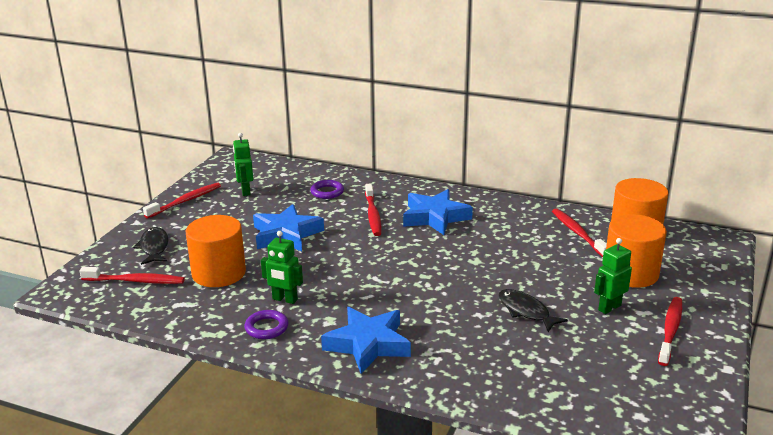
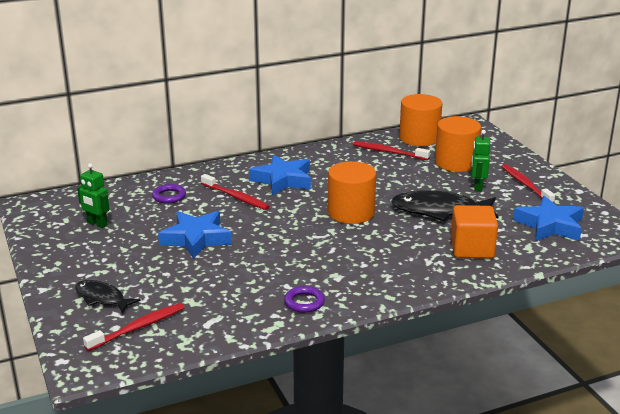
camera: 45 degrees left, 0 degrees up
(185, 201) = (56, 254): red toothbrush -> none
(219, 273) = (197, 288): orange cylinder -> orange cylinder (351, 212)
(284, 299) = (281, 279): green robot -> none
(368, 344) = (387, 276): blue star -> blue star (550, 225)
(490, 363) = (472, 249): none -> orange cube
(525, 311) = (439, 211): black fish -> black fish, size x1.69

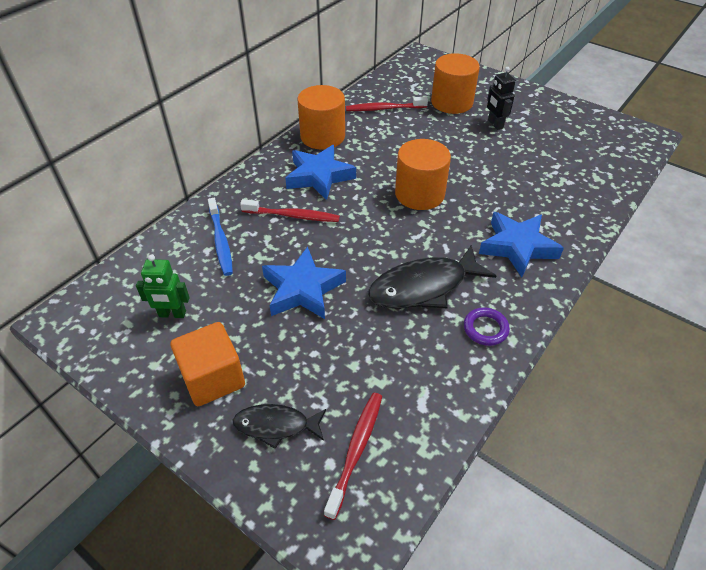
camera: 30 degrees left, 20 degrees up
(169, 196) = (221, 241): purple ring -> blue toothbrush
(419, 138) = (395, 84): orange cylinder -> orange cylinder (322, 136)
(439, 211) = (491, 163): black fish -> black fish (423, 287)
(472, 249) = (558, 197): orange cube -> orange cube (213, 378)
(477, 187) = (495, 124): green robot -> black robot
(525, 184) = (528, 108): red toothbrush -> none
(550, 225) = (589, 147): blue star -> blue star (517, 247)

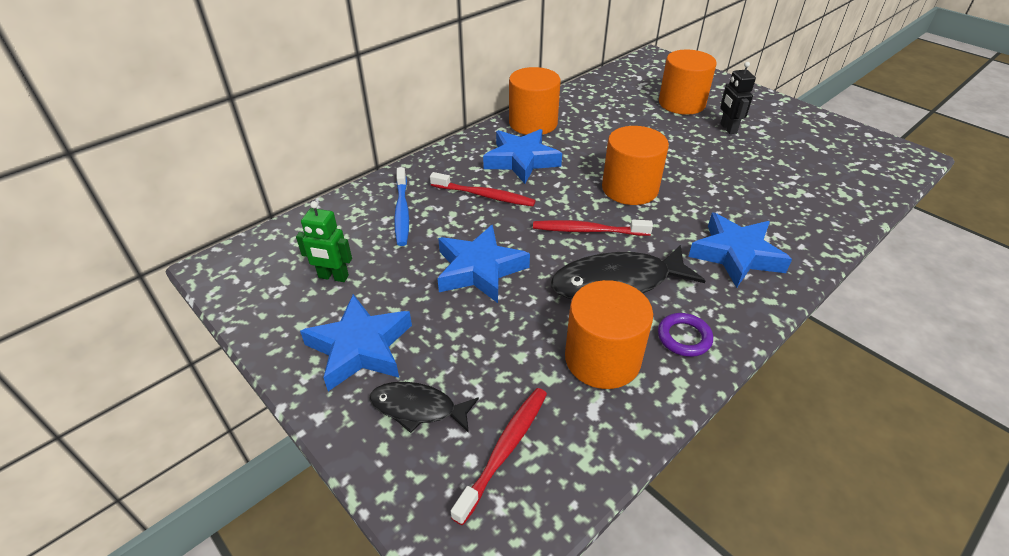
camera: 10 degrees right, 5 degrees down
(213, 378) = (360, 348): orange cube -> blue star
(384, 109) = (605, 103): red toothbrush -> red toothbrush (588, 230)
(422, 357) = (602, 359): none -> orange cylinder

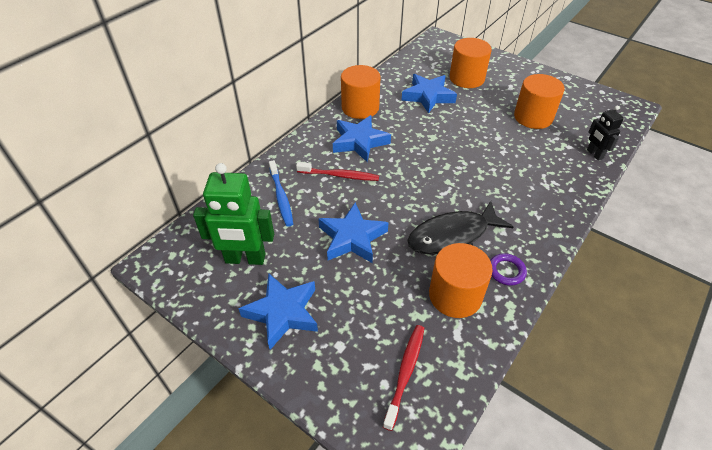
camera: 10 degrees left, 5 degrees up
(333, 277) = (245, 259): green robot -> green robot, size x1.80
(418, 408) = (338, 352): black fish -> none
(588, 230) = (422, 196): red toothbrush -> none
(629, 189) = (444, 157): orange cylinder -> orange cylinder (533, 117)
(728, 128) = (504, 97): black robot -> black robot (594, 154)
(736, 255) = (529, 202): blue star -> blue star (428, 96)

